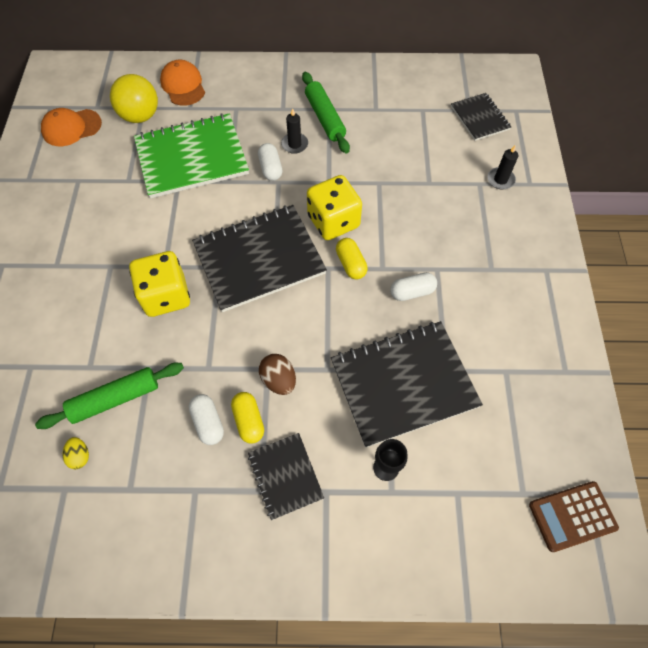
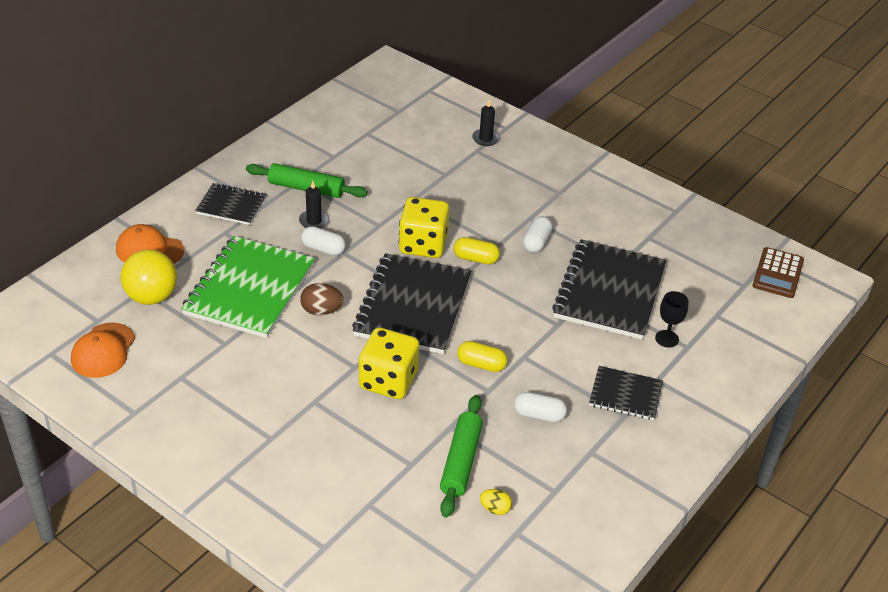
camera: 55 degrees left, 20 degrees down
(249, 421) = (560, 391): yellow capsule -> yellow capsule (481, 364)
(279, 380) = (541, 355): brown egg -> brown egg (321, 311)
(479, 118) = (414, 111): black notebook -> black notebook (231, 206)

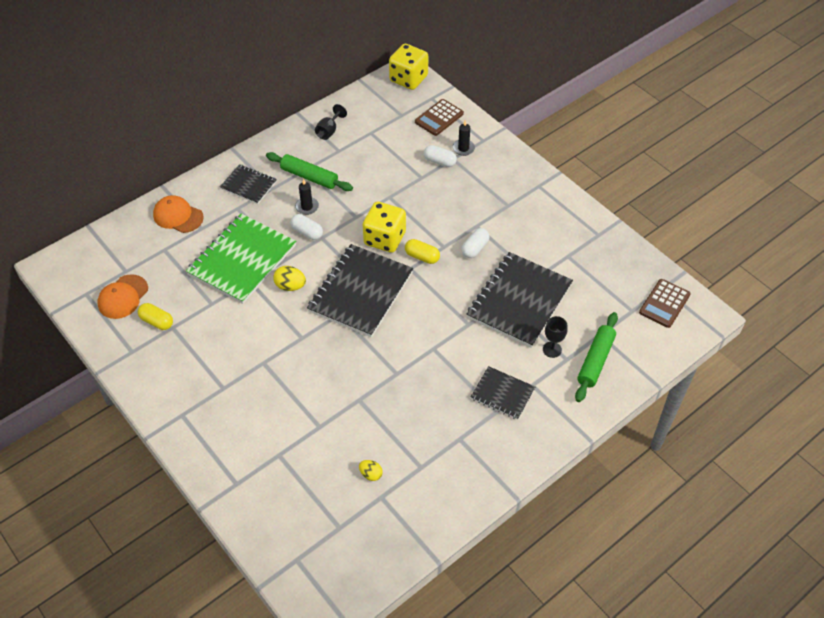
camera: 15 degrees right, 10 degrees up
(151, 297) = (169, 256): yellow ball -> none
(315, 137) = (329, 131): none -> black goblet
(321, 311) = (290, 286): brown egg -> yellow egg
(388, 380) = (323, 353): yellow dice -> yellow dice (408, 79)
(445, 110) = (439, 118): none -> brown calculator
(461, 461) = (357, 430): green rolling pin -> green rolling pin (595, 361)
(481, 364) = (398, 350): yellow capsule -> yellow capsule (157, 321)
(539, 415) = (429, 401): white capsule -> white capsule (439, 161)

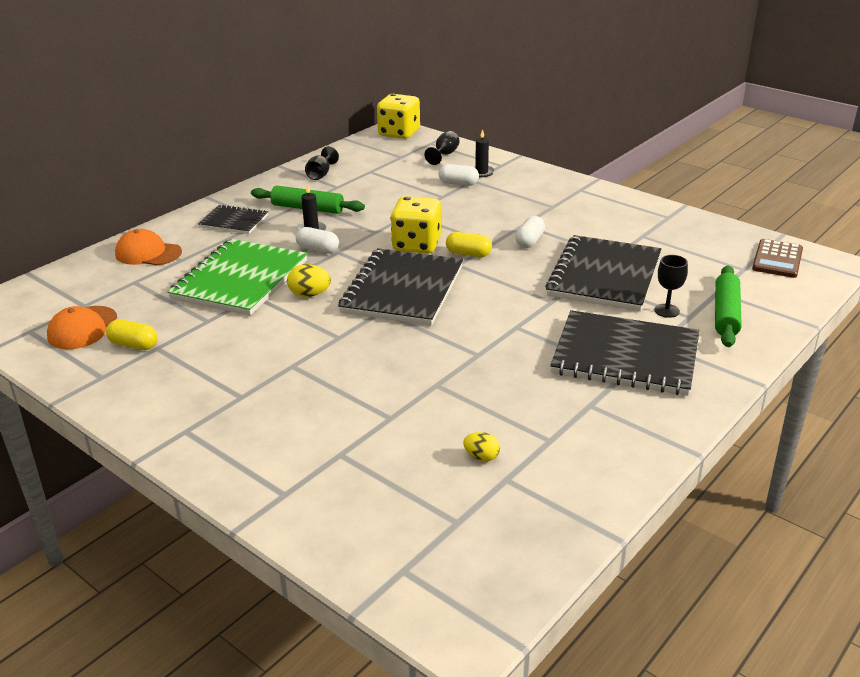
camera: 10 degrees left, 20 degrees down
(439, 118) = (444, 155): brown calculator -> black goblet
(502, 394) = (625, 356): black notebook -> black notebook, size x1.87

